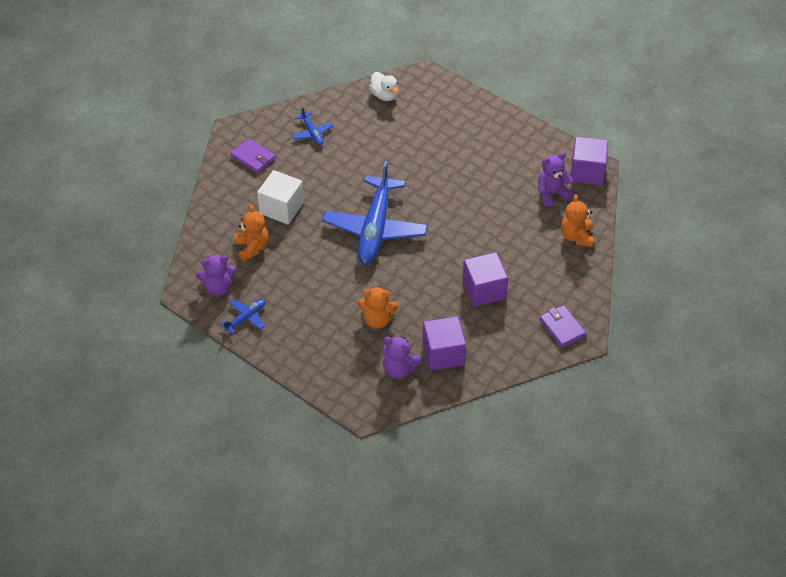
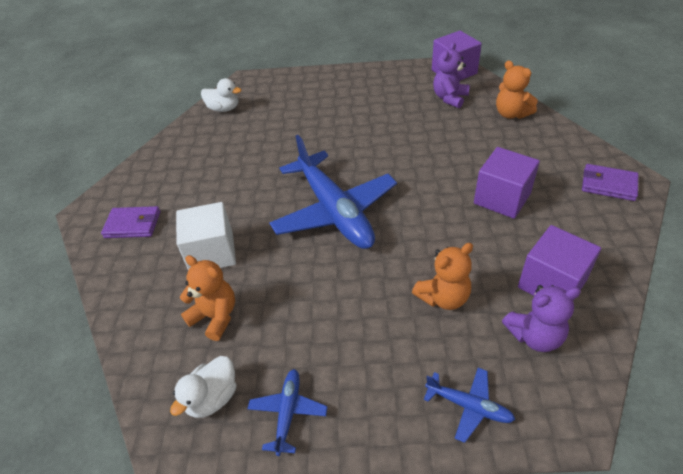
camera: 35 degrees left, 5 degrees down
(218, 287) = (212, 398): purple teddy bear -> white duck
(312, 133) = (180, 169): blue plane -> blue plane (468, 406)

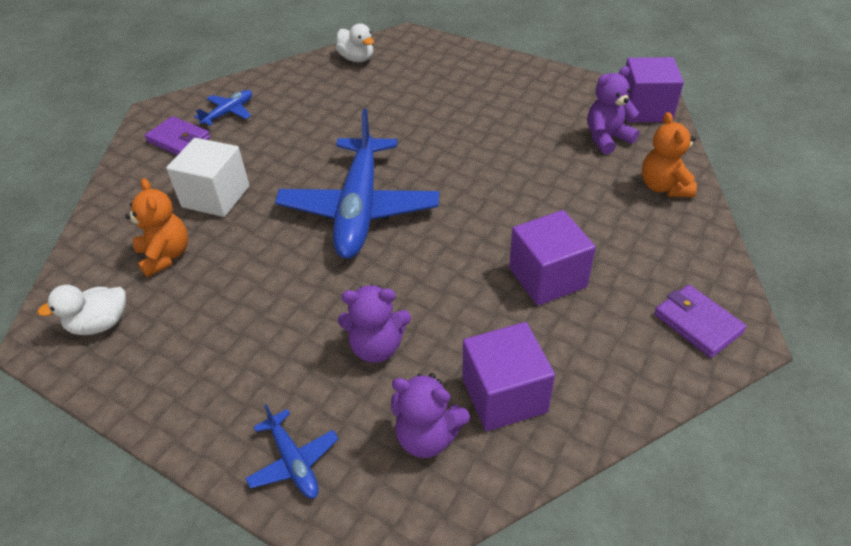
camera: 30 degrees right, 0 degrees up
(288, 413) = (142, 371): blue plane -> blue plane (228, 113)
(443, 297) = (377, 347): orange teddy bear -> purple teddy bear

